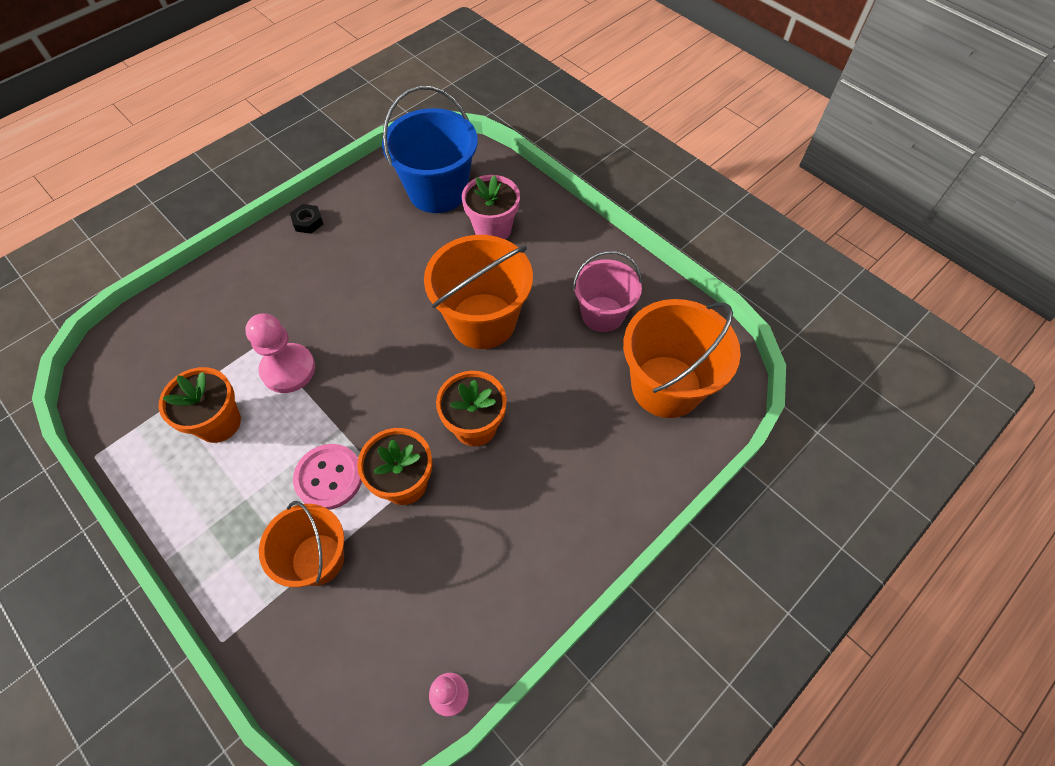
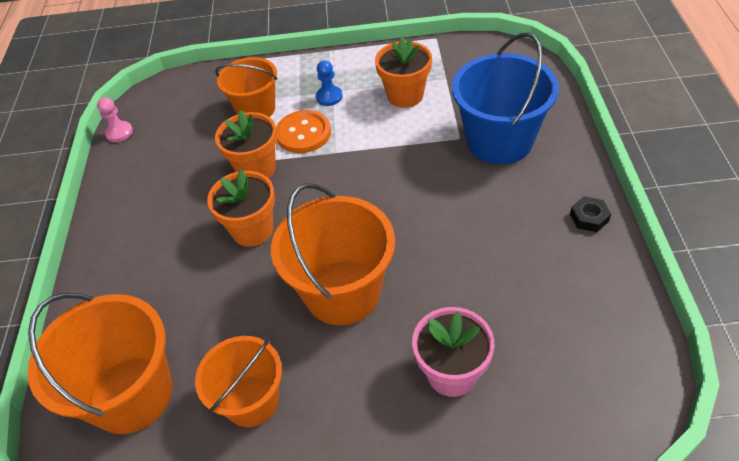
camera: 135 degrees right, 10 degrees down
(256, 495) = (329, 97): none -> blue pawn
(288, 369) = (417, 144): pink pawn -> none
(329, 477) = (303, 133): pink button -> orange button
(438, 191) = (557, 354): blue bucket -> blue bucket (499, 141)
(602, 314) = (252, 401): pink bucket -> orange bucket

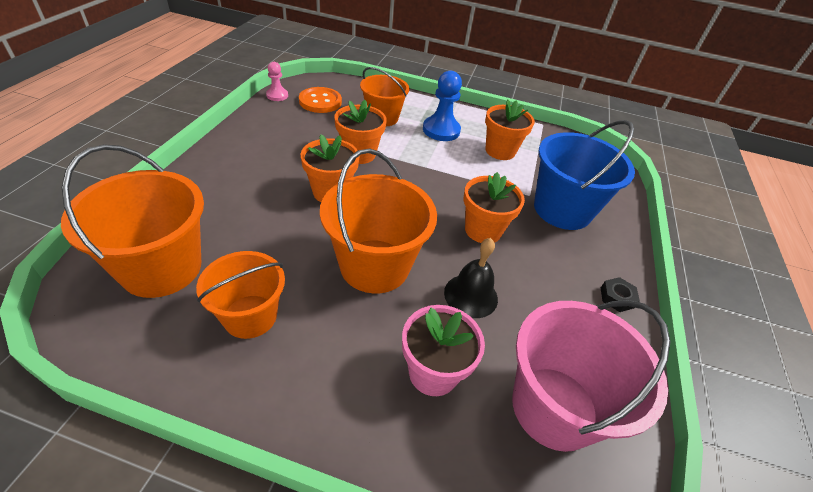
camera: 10 degrees right, 5 degrees down
(303, 133) = (408, 145): orange button -> orange button (320, 101)
(329, 97) = (441, 130): blue pawn -> blue pawn, size x1.73
(430, 202) = (483, 230): none -> orange flower pot
(451, 280) = (471, 295): none -> black bell
(572, 354) = (554, 407): none -> pink bucket

